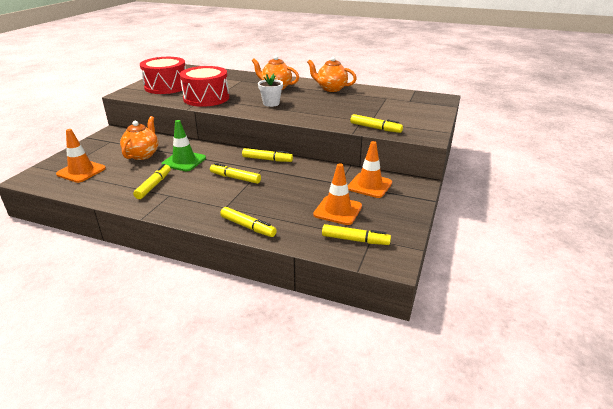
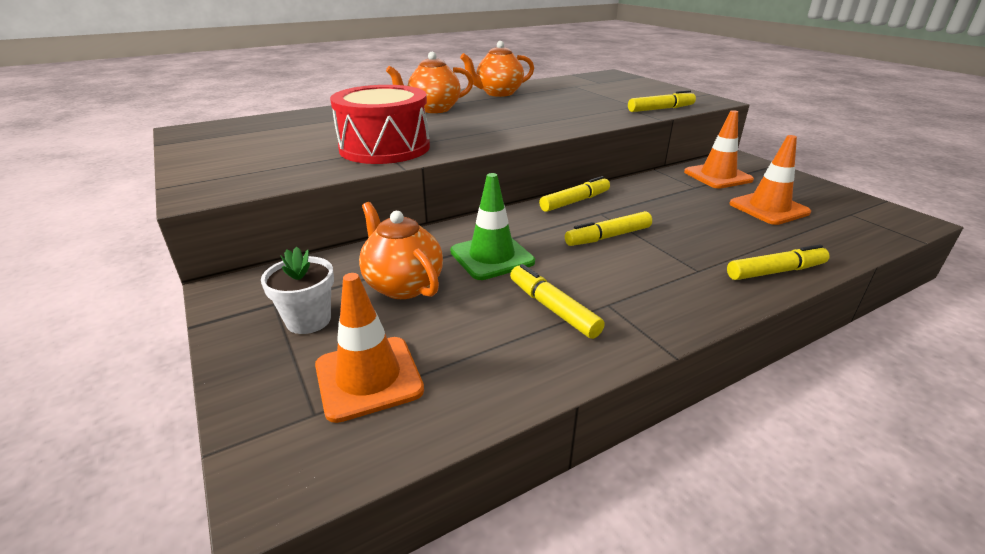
camera: 50 degrees left, 0 degrees up
(166, 86) = (257, 158): red drum -> none
(271, 103) = (491, 124): white flower pot -> white flower pot (308, 320)
(355, 240) = (850, 222): yellow marker -> none

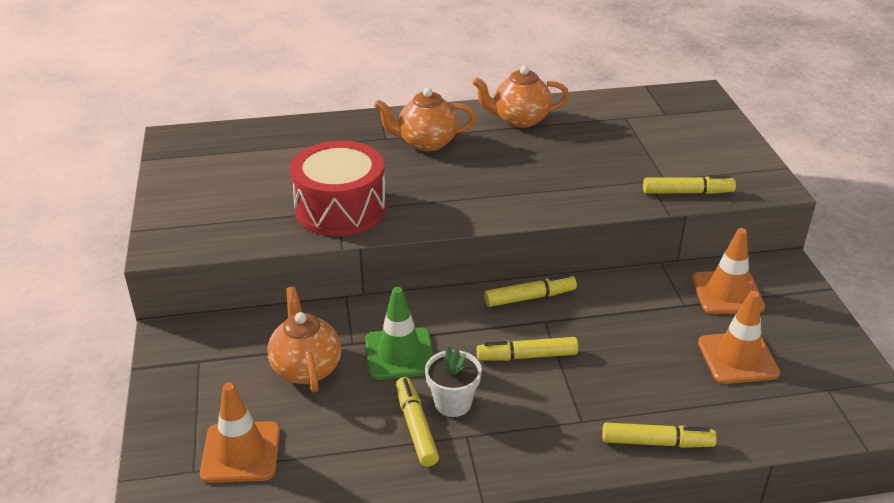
camera: 20 degrees right, 5 degrees up
(308, 320) = (218, 386): white flower pot -> white flower pot (453, 403)

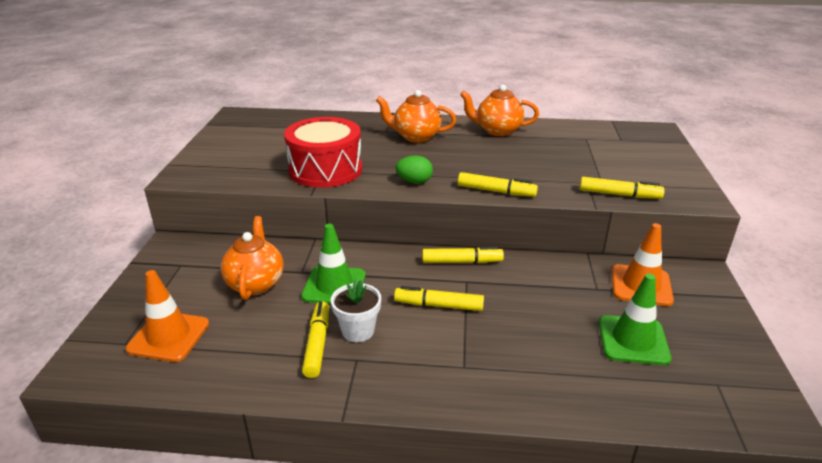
camera: 15 degrees right, 5 degrees down
(455, 210) = (414, 182): none -> green egg
(657, 442) = (527, 399): yellow marker -> yellow marker (496, 191)
(737, 358) = (633, 340): orange traffic cone -> green traffic cone

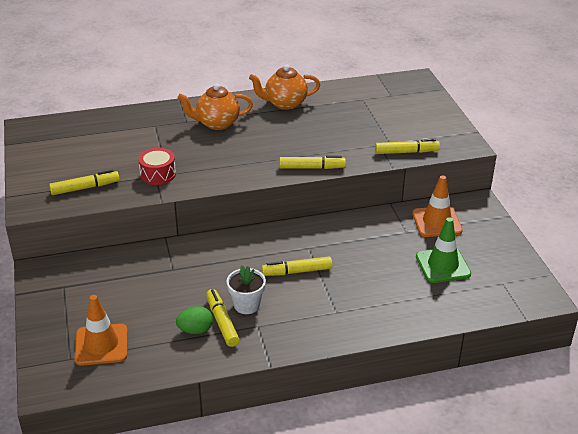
camera: 20 degrees left, 5 degrees up
(256, 283) = (141, 287): orange teapot -> none
(325, 170) = (158, 174): red drum -> red drum, size x0.54
(334, 286) = (207, 274): green traffic cone -> none
(414, 182) = (241, 171): green egg -> green egg (195, 330)
(462, 261) = (297, 232): yellow marker -> yellow marker (85, 188)

